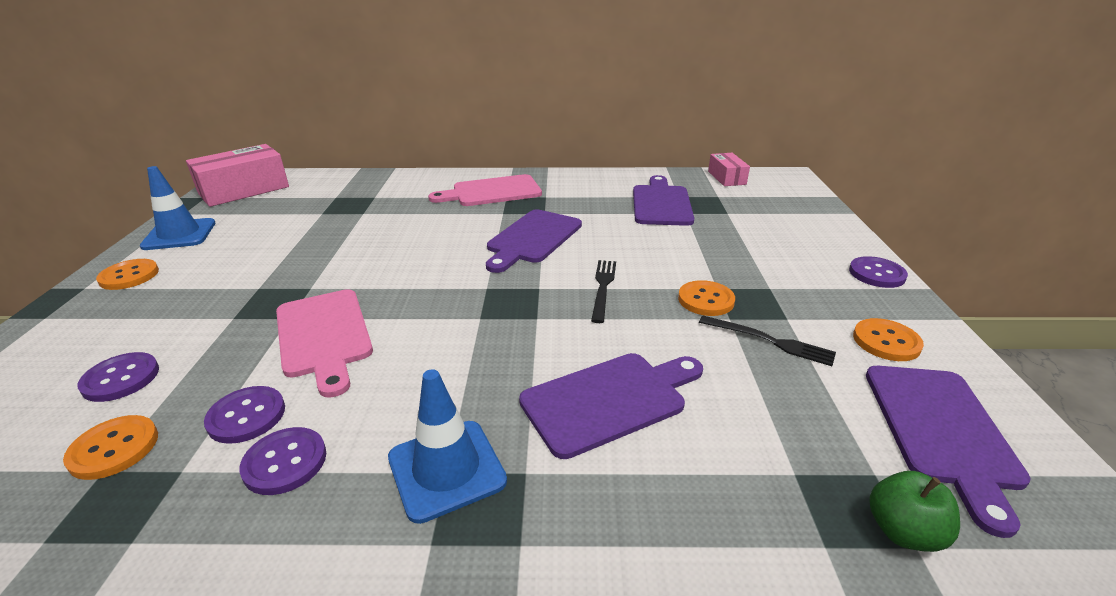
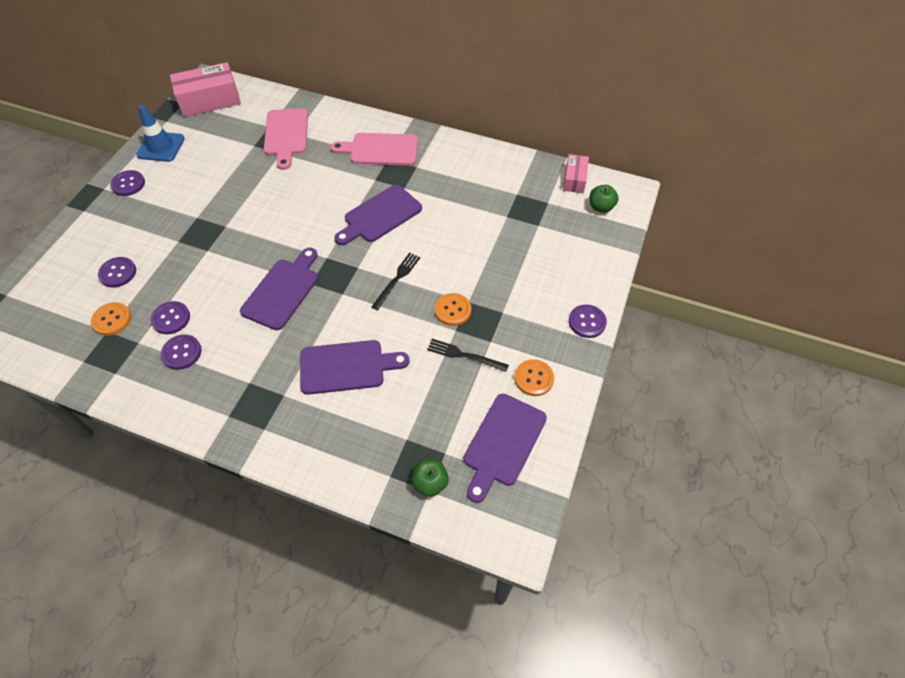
camera: 20 degrees right, 25 degrees up
(129, 276) = (128, 184): orange button -> purple button
(324, 336) = (221, 272): pink cutting board -> pink cutting board (286, 135)
(446, 469) = (249, 381): blue traffic cone -> none
(661, 203) = (496, 199): purple cutting board -> purple cutting board (282, 291)
(769, 341) = (464, 355): black fork -> black fork turned 150 degrees clockwise
(776, 190) = (601, 207): none -> green apple

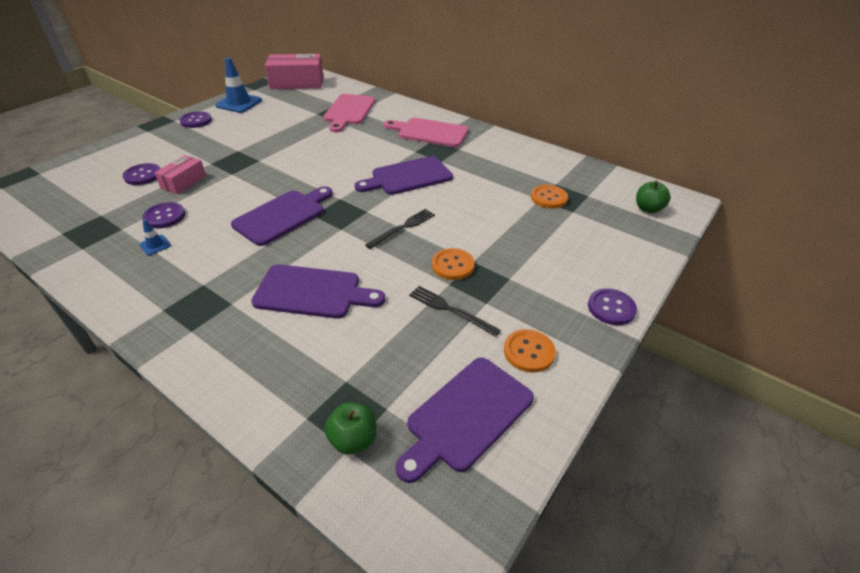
camera: 15 degrees right, 15 degrees down
(112, 319) = (112, 207): orange button -> orange button (548, 198)
(182, 353) = (155, 245): purple button -> blue traffic cone
(574, 179) = (622, 182): pink box -> pink box (183, 182)

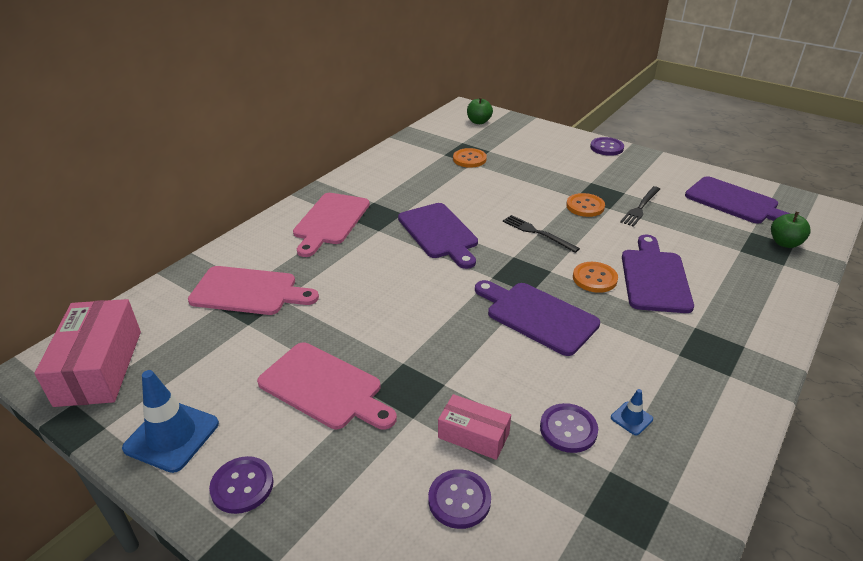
camera: 90 degrees left, 5 degrees down
(250, 137) = (325, 387): none -> pink cutting board
(529, 352) = (666, 178): orange button -> orange button (594, 278)

